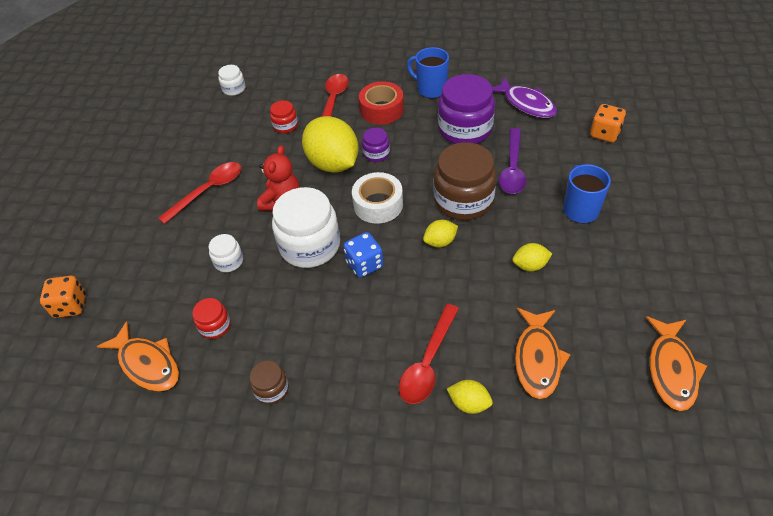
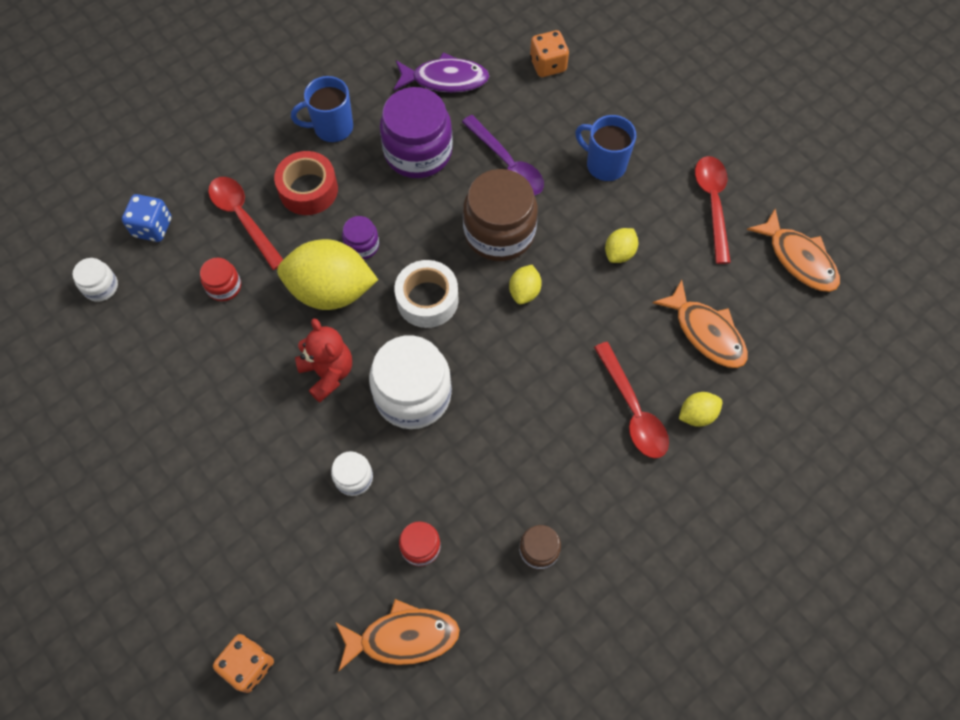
camera: 50 degrees left, 15 degrees up
(208, 191) = (234, 427): red spoon -> red spoon (712, 204)
(364, 264) = (484, 369): blue dice -> blue dice (153, 227)

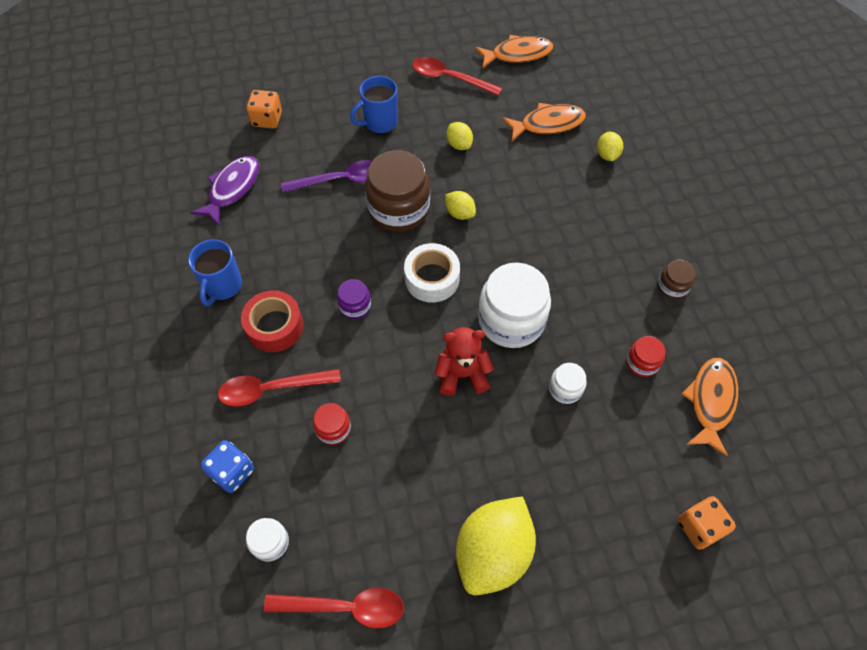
camera: 65 degrees left, 5 degrees down
(331, 291) = (386, 344): yellow lemon -> yellow lemon (493, 552)
(418, 152) = (290, 233): purple jar -> none
(632, 410) = (587, 188): red spoon -> red spoon (344, 607)

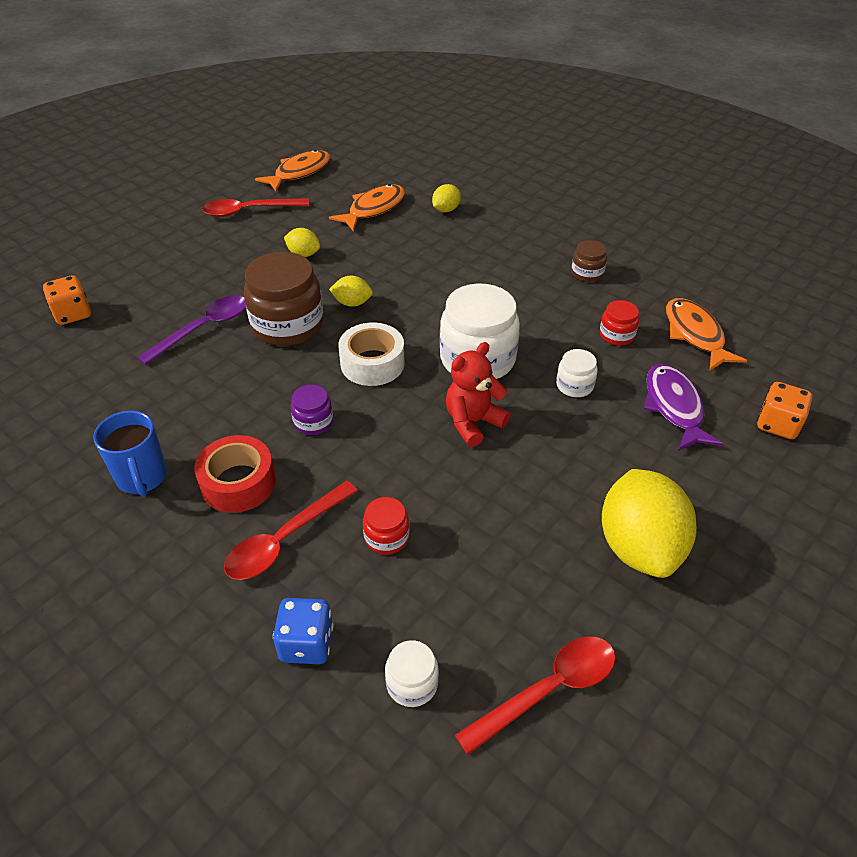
camera: 35 degrees left, 15 degrees down
(232, 188) = (79, 388): purple fish -> purple fish (674, 407)
(379, 122) = (206, 269): blue mug -> none
(607, 155) = (446, 210): yellow lemon -> yellow lemon turned 75 degrees clockwise

